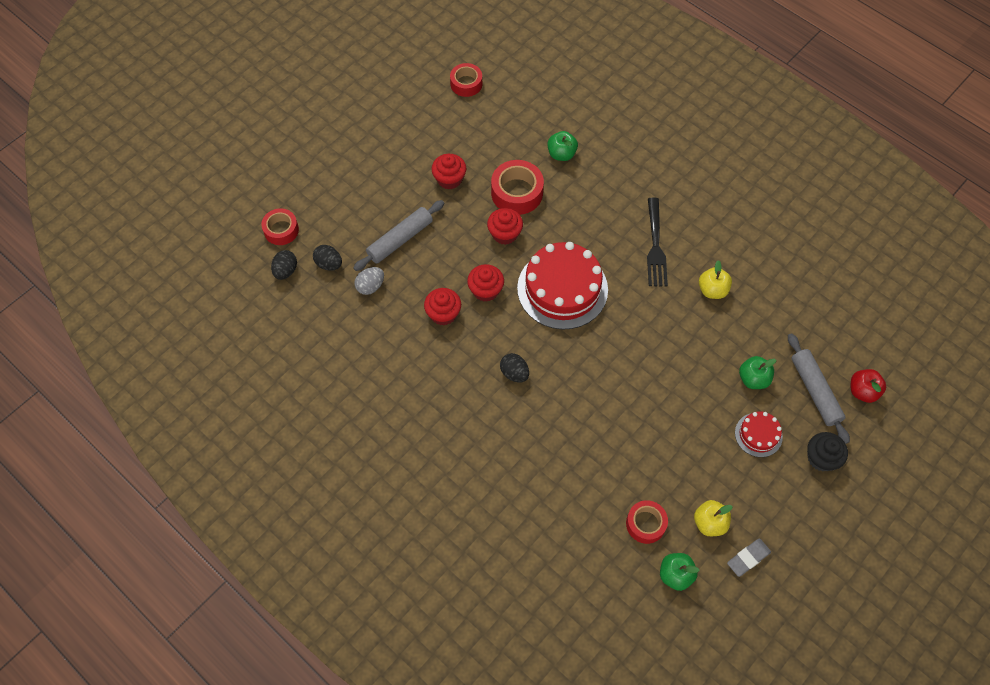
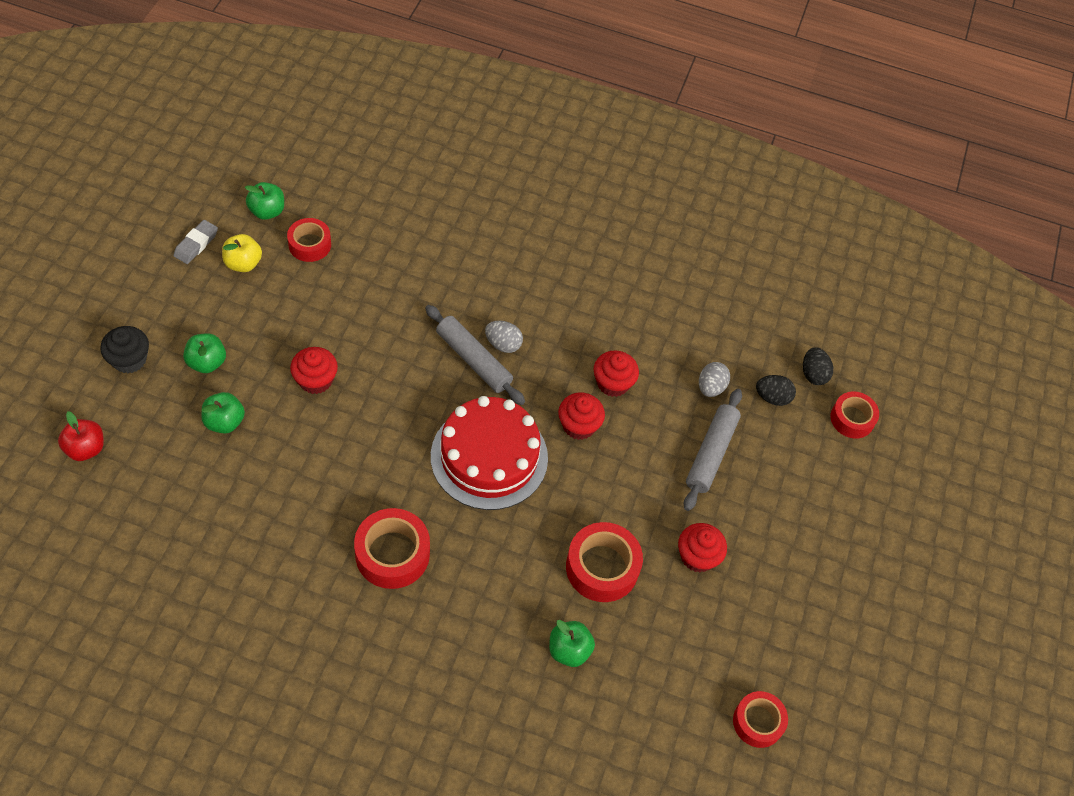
camera: 150 degrees right, 5 degrees down
(505, 234) = (590, 504): red cupcake -> red cupcake (315, 380)
(514, 373) = (503, 344): black egg -> grey egg
(655, 245) = (392, 554): black fork -> red tape
(712, 290) = (300, 517): yellow apple -> none
(758, 435) = (207, 362): red cake -> green apple
(814, 391) = (146, 431): grey rolling pin -> grey rolling pin (474, 360)

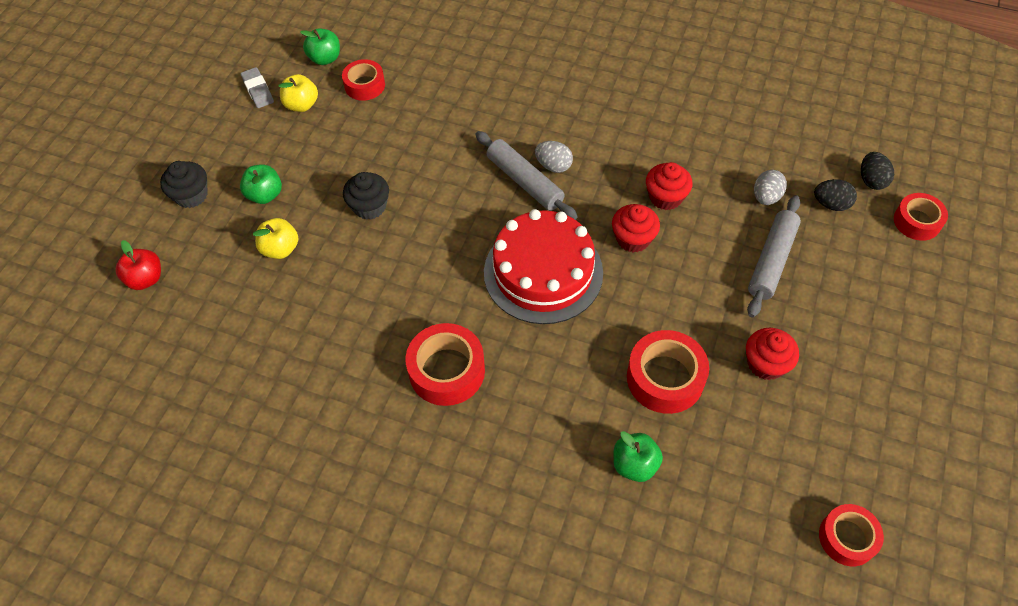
camera: 10 degrees right, 0 degrees up
(196, 244) = (258, 90): grey eraser -> grey eraser turned 60 degrees counterclockwise
(224, 422) = (280, 249): green apple -> yellow apple
(315, 380) = (369, 206): red cupcake -> black cupcake

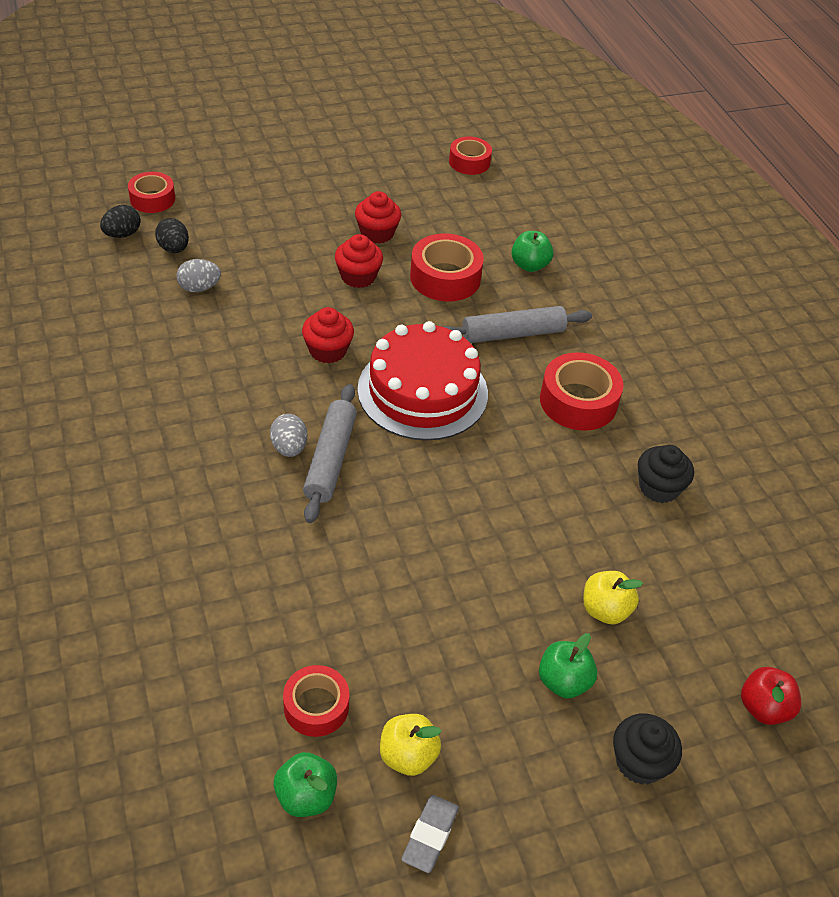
camera: 135 degrees left, 10 degrees down
(369, 206) = (482, 569): black cupcake -> black cupcake (659, 487)
(665, 197) = (257, 350): red cupcake -> red cupcake (358, 276)
(771, 261) = (272, 262): grey rolling pin -> grey rolling pin (513, 334)

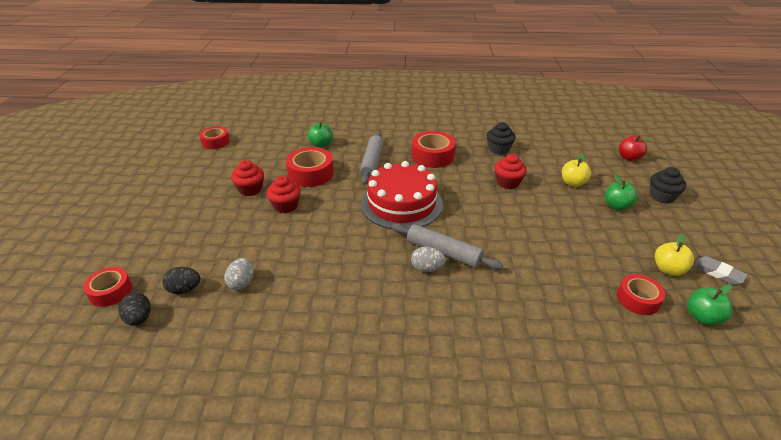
camera: 65 degrees left, 10 degrees down
(327, 350) = (346, 233): red cupcake -> red cupcake (507, 182)

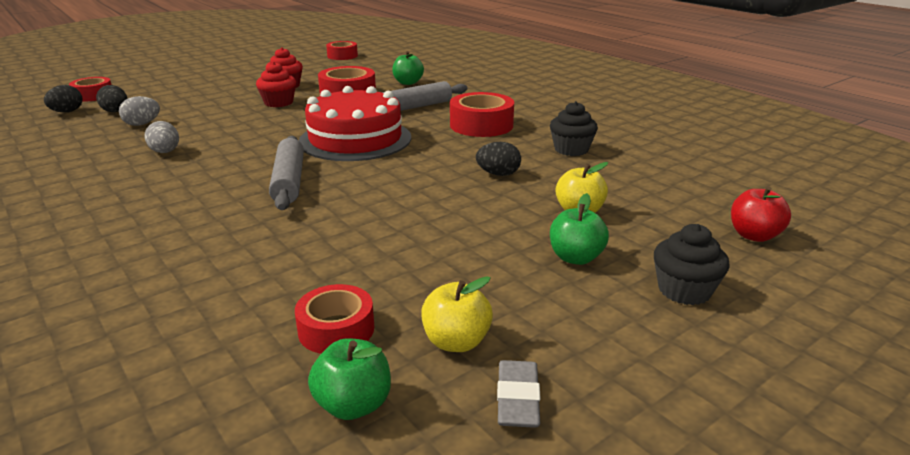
camera: 50 degrees right, 10 degrees down
(427, 268) = (247, 182): grey egg -> grey egg (165, 152)
(507, 182) = (498, 174): red cupcake -> black egg

